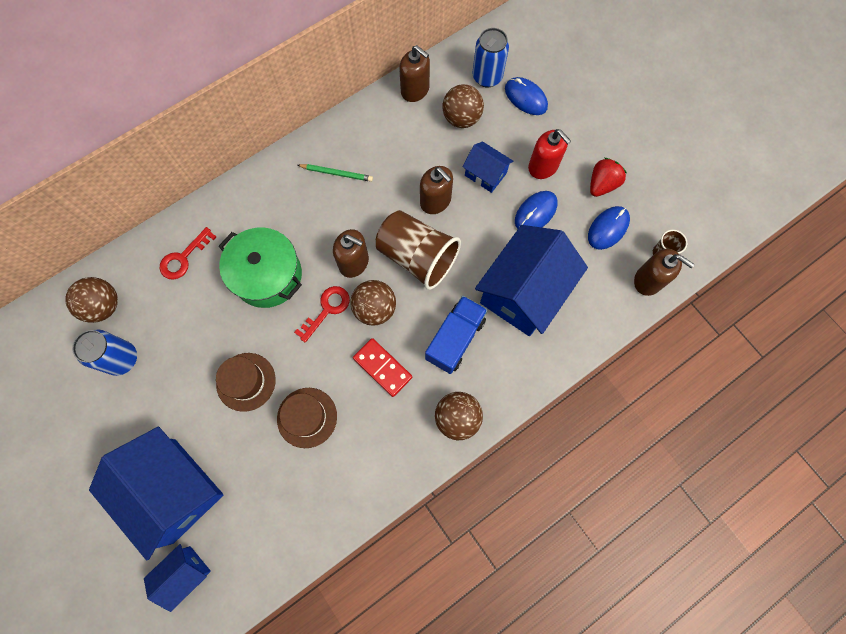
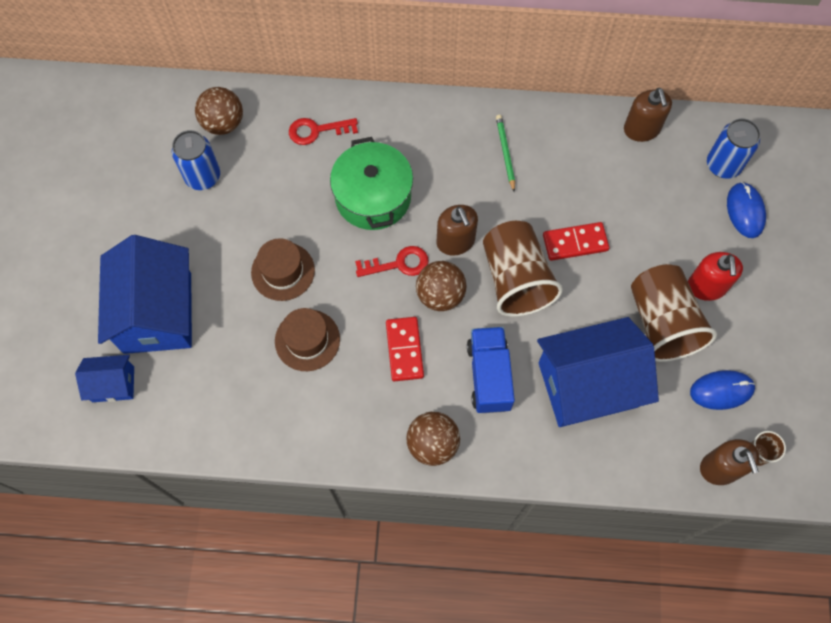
camera: 40 degrees right, 5 degrees down
(336, 173) = (505, 153): green pencil -> green pencil turned 150 degrees counterclockwise
(435, 201) = (575, 242): brown soap dispenser -> red domino
(455, 339) = (489, 376): blue truck -> blue truck turned 75 degrees counterclockwise
(461, 118) = (664, 186): brown ball -> none
(485, 174) = (643, 253): blue house -> none
(535, 212) = (662, 323): blue mouse -> brown cup
(602, 184) = (751, 346): red strawberry -> none

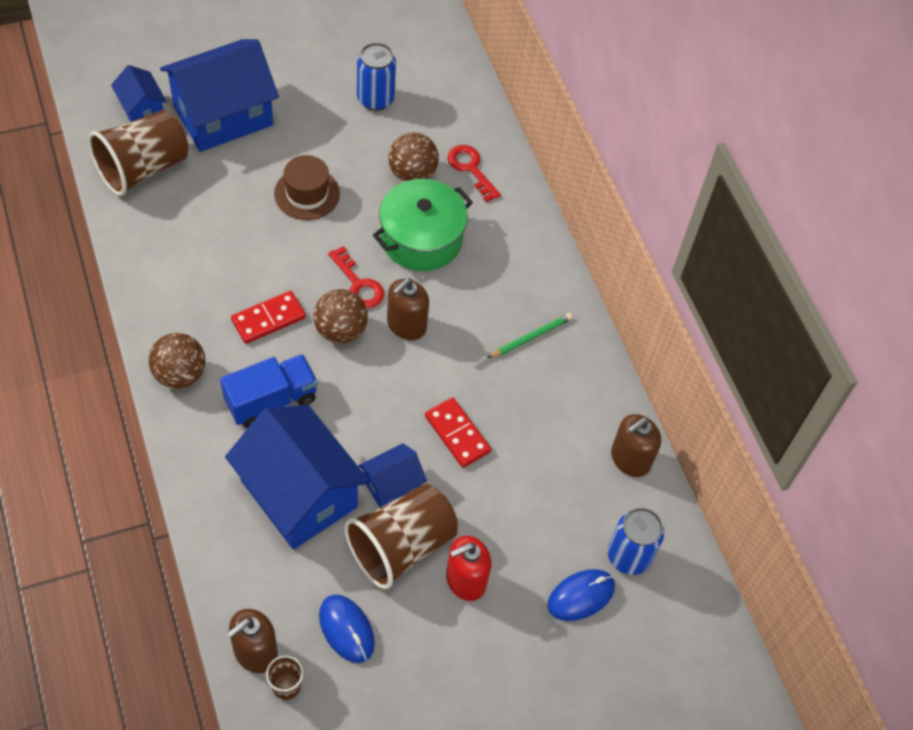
camera: 60 degrees right, 10 degrees down
(223, 123) = (439, 94): brown ball -> brown ball (412, 173)
(307, 340) = (245, 237): brown hat -> none
(515, 279) = (389, 391): brown cup -> brown cup (143, 168)
(604, 309) = (392, 485): none -> blue house

